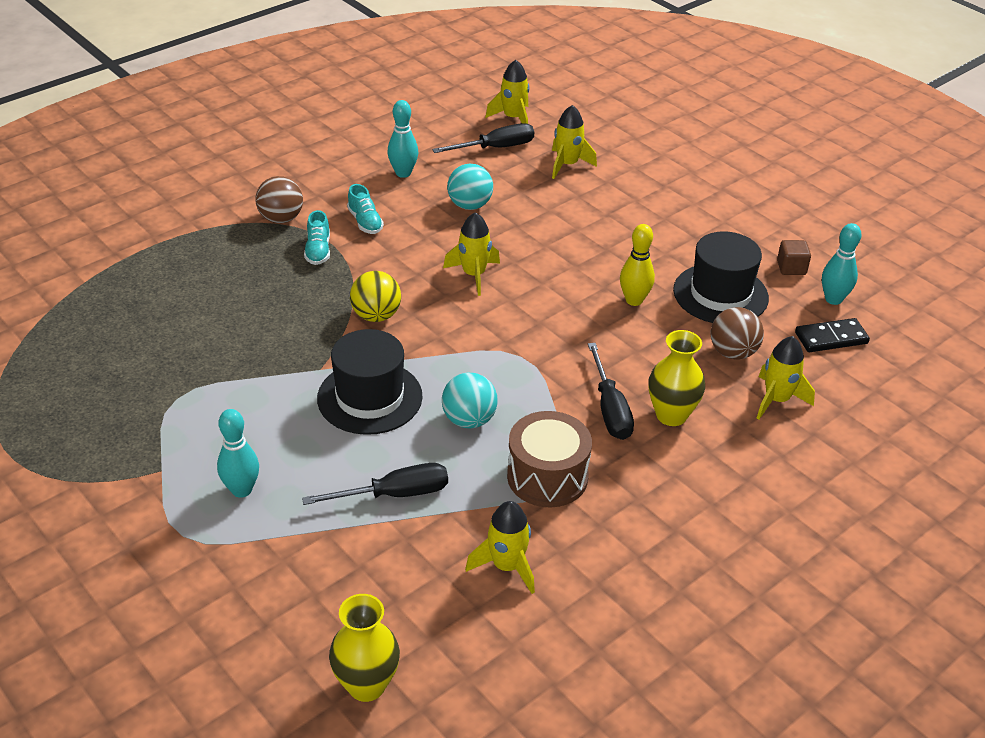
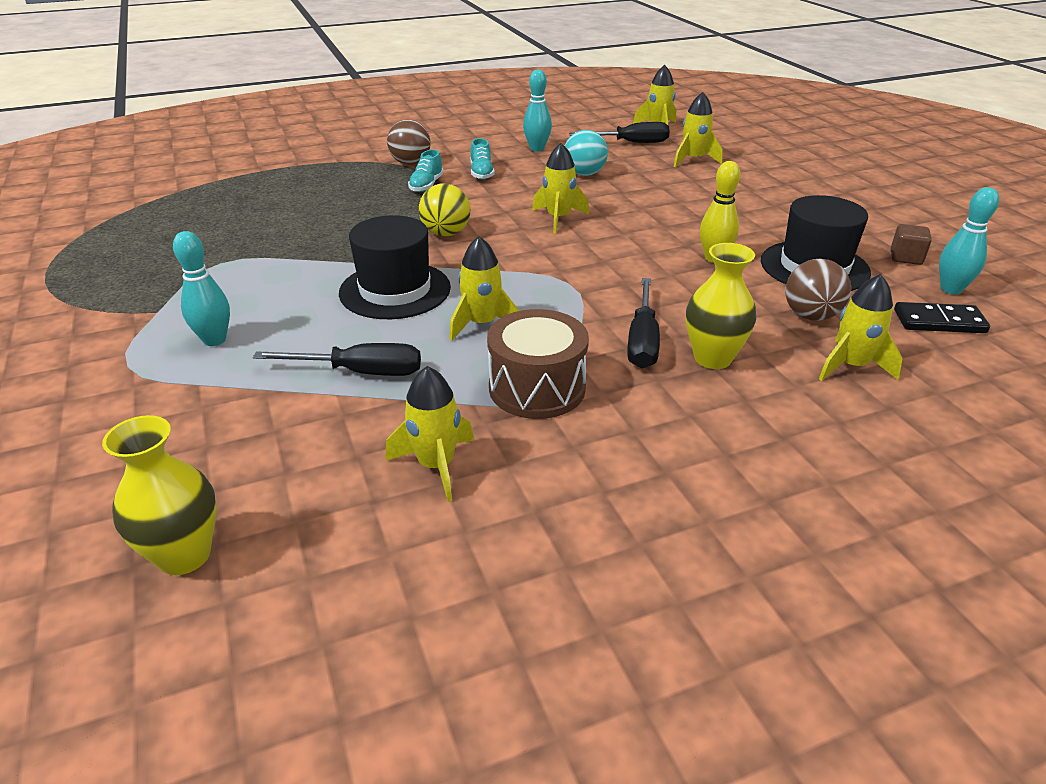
camera: 20 degrees right, 5 degrees down
(469, 420) = (482, 324): turquoise ball -> yellow rocket

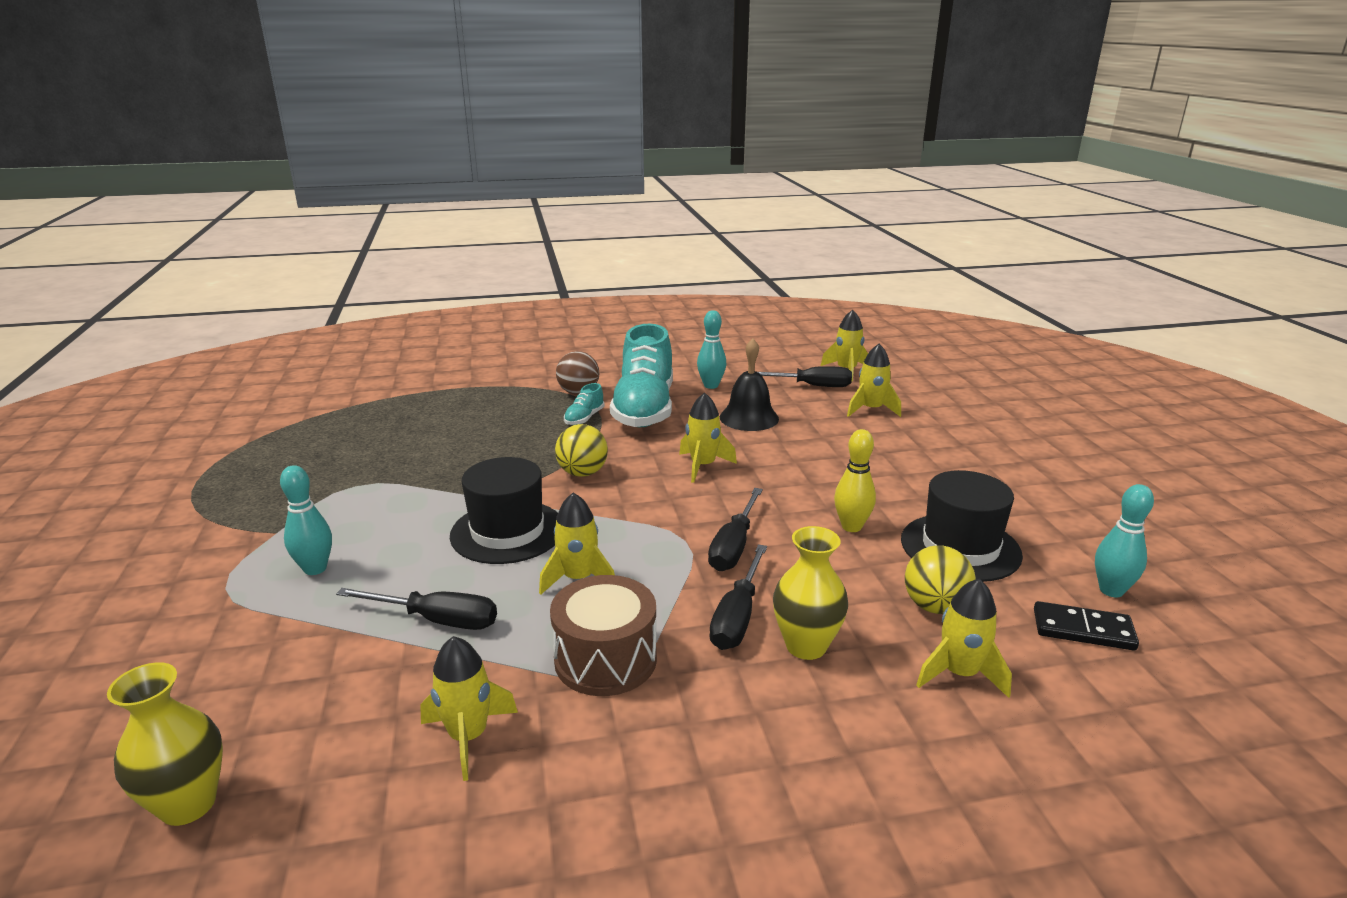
camera: 10 degrees right, 10 degrees down
(481, 173) = (644, 409): turquoise shoe -> turquoise shoe, size x2.47
(584, 174) = (749, 418): turquoise ball -> black bell
(615, 283) = (734, 546): none -> black screwdriver
(810, 316) = (934, 606): brown ball -> yellow ball
(906, 257) = (1070, 546): brown cube -> none

